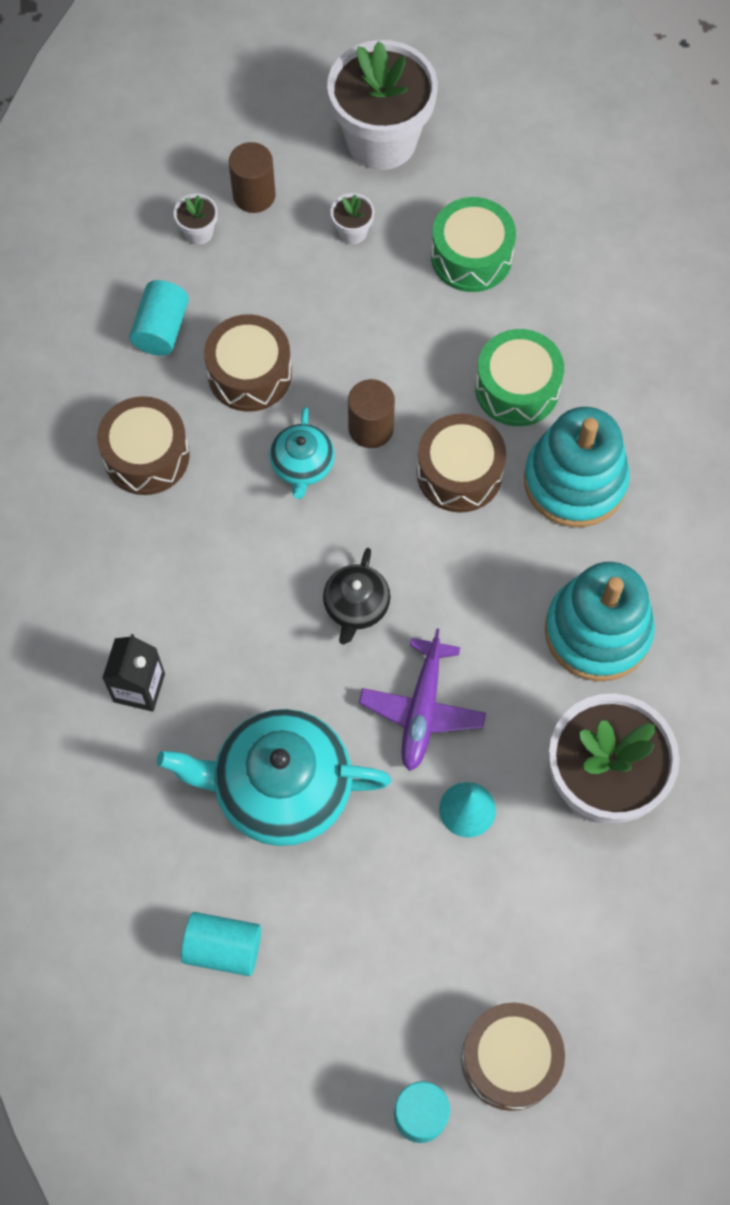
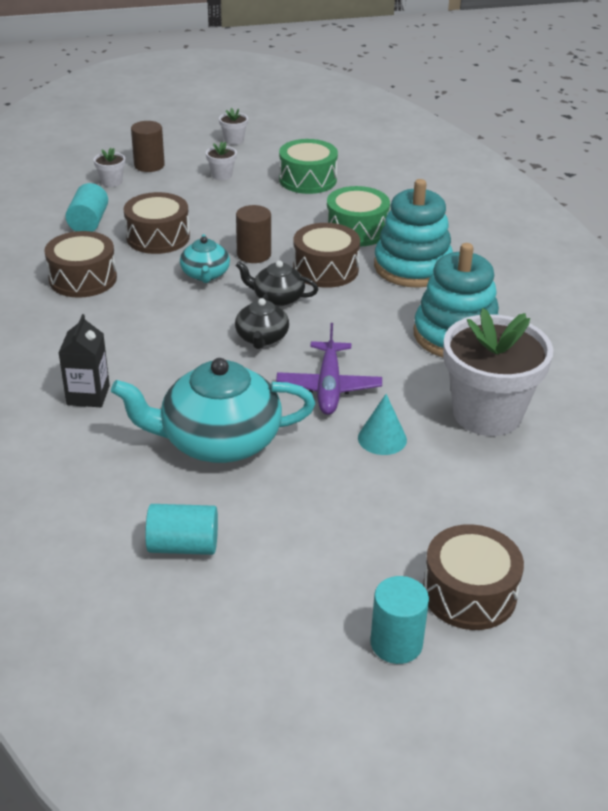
camera: 10 degrees left, 30 degrees down
(381, 140) = (234, 140): white flower pot -> white flower pot, size x0.40
(387, 526) = (277, 298): none -> black teapot

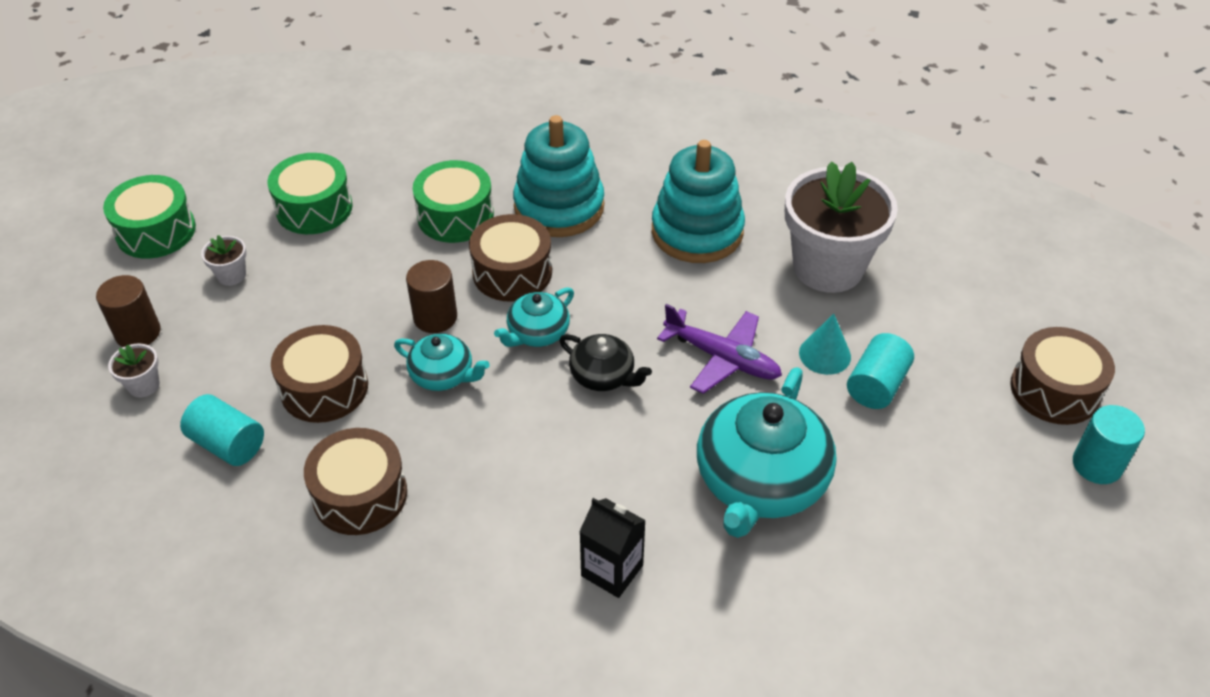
camera: 60 degrees left, 10 degrees up
(183, 546) = (910, 572): turquoise cylinder -> turquoise cylinder (876, 385)
(234, 140) = (156, 231): white flower pot -> green drum
(277, 298) = (537, 333): black teapot -> turquoise teapot

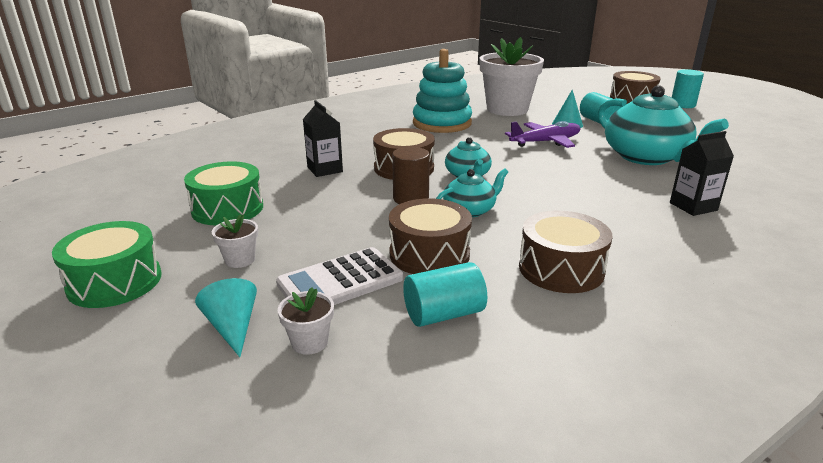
camera: 55 degrees left, 20 degrees down
(138, 333) = (232, 327): brown cylinder -> turquoise cone
(238, 355) = (340, 281): none -> white calculator
(455, 216) = (325, 169): green drum -> black carton
(559, 207) = (368, 144): turquoise stacking toy -> none
(603, 376) = (526, 169): black teapot -> none

